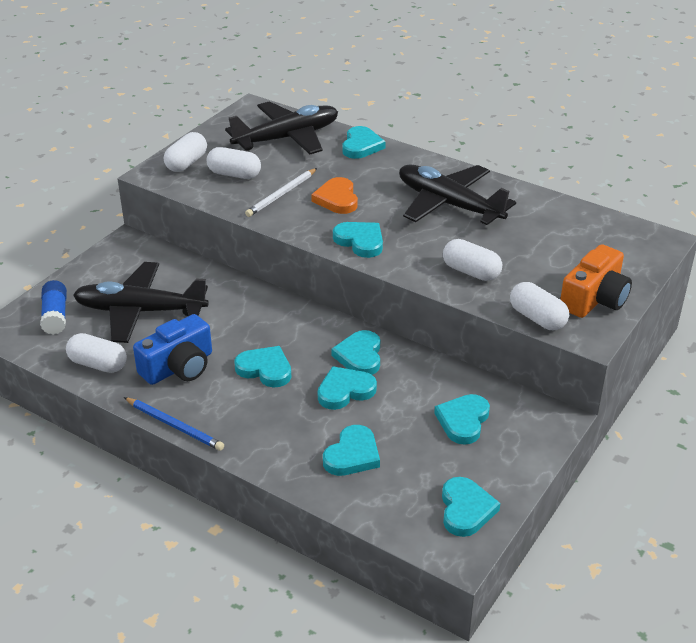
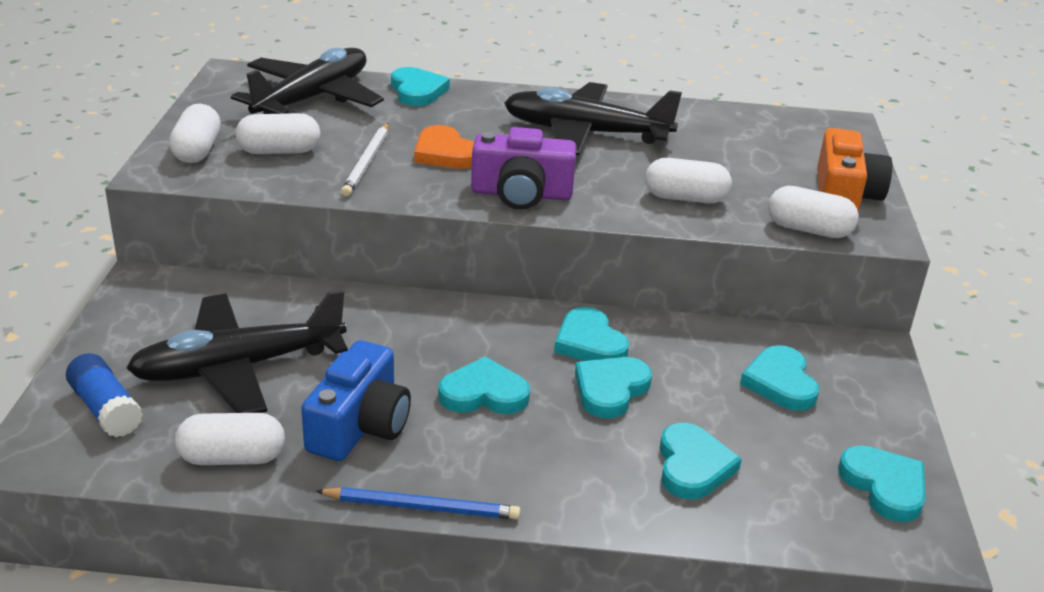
camera: 30 degrees left, 5 degrees down
(360, 241) = (521, 194): turquoise heart -> purple camera

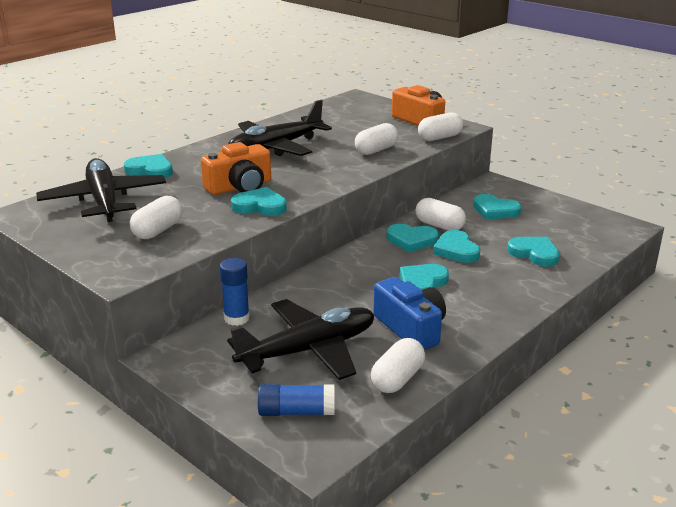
camera: 50 degrees left, 5 degrees down
(197, 151) = (111, 255): white capsule -> white capsule (439, 226)
(238, 368) = (309, 350): black plane -> black plane turned 135 degrees counterclockwise
(258, 293) = (236, 318): none -> blue glue stick
(367, 162) = (215, 210): white pencil -> none
(421, 507) = (499, 333): blue pencil -> none
(445, 153) = (240, 187): orange heart -> orange camera
(521, 194) = (316, 183): purple camera -> none
(884, 486) = (587, 219): turquoise heart -> turquoise heart (260, 206)

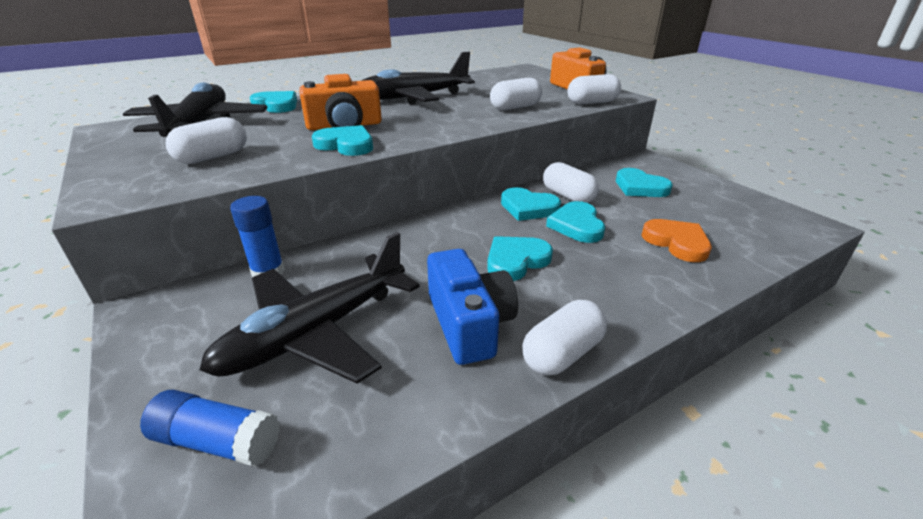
camera: 15 degrees right, 5 degrees up
(309, 350) = (316, 333): black plane -> black plane turned 150 degrees clockwise
(397, 379) = (403, 409): white capsule -> white capsule (562, 353)
(534, 253) = (677, 243): turquoise heart -> orange heart

